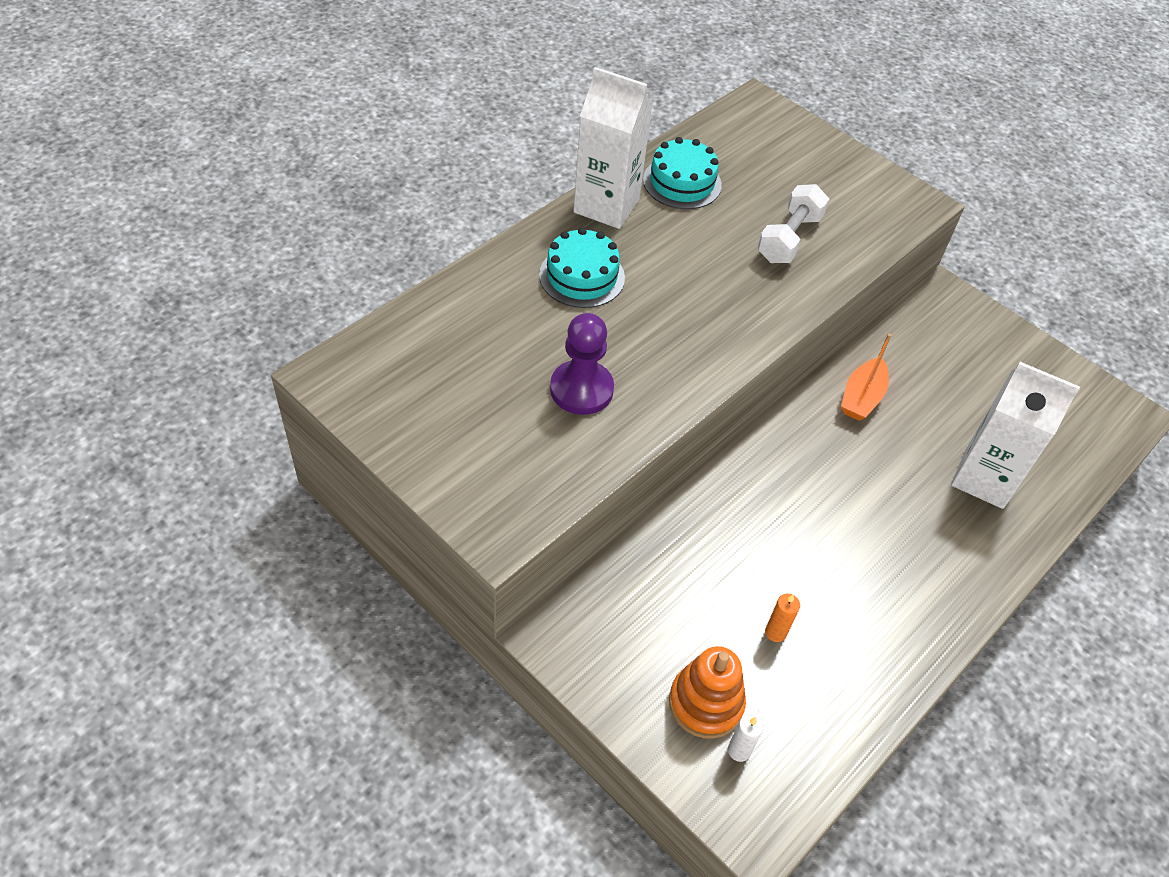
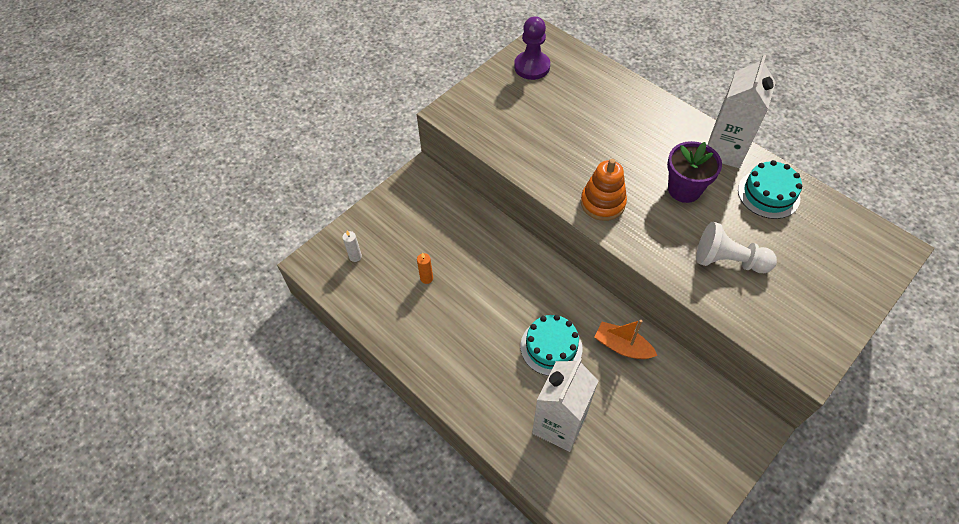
camera: 95 degrees right, 5 degrees up
(581, 389) = (553, 142): purple pawn -> purple pawn (532, 67)
(582, 276) = (650, 139): turquoise cake -> turquoise cake (551, 347)
(675, 257) = (684, 189): none -> purple flower pot
(705, 703) = (383, 242): orange stacking toy -> orange stacking toy (602, 203)
(789, 238) = (728, 260): white dumbbell -> white pawn

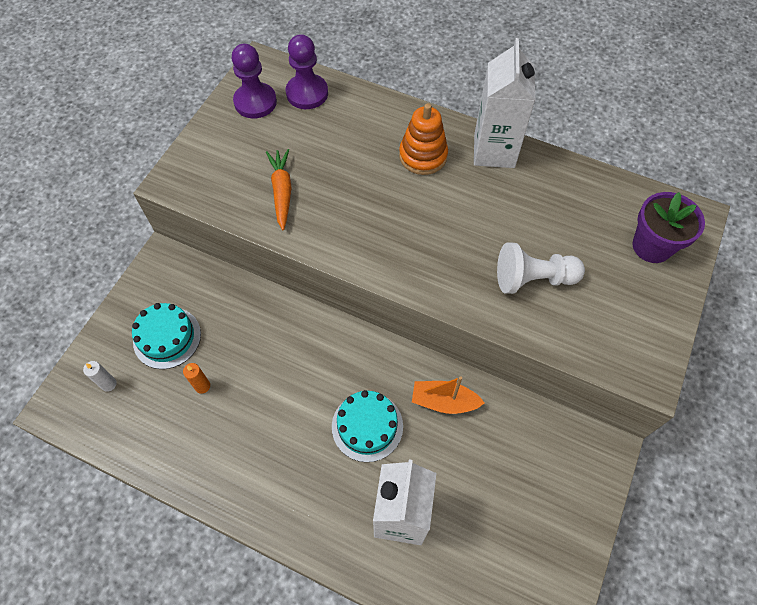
camera: 20 degrees left, 5 degrees up
(534, 140) = (282, 191): none -> orange carrot
(576, 69) = (307, 93): none -> purple pawn
(602, 203) = (380, 247): orange stacking toy -> orange stacking toy (423, 156)
(684, 189) = (464, 207): purple flower pot -> purple flower pot (652, 246)
(768, 194) = (552, 190): turquoise cake -> turquoise cake (167, 337)

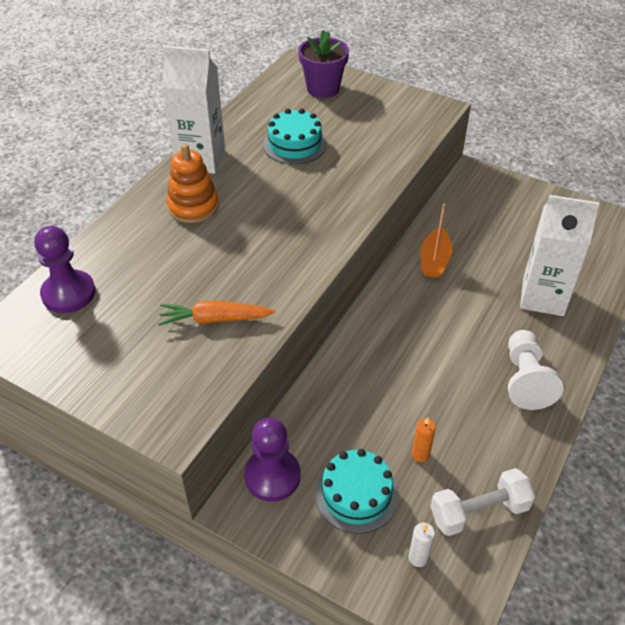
camera: 85 degrees left, 15 degrees down
(144, 432) = (479, 511): none -> white dumbbell
(255, 102) = (64, 343): purple pawn -> purple pawn (272, 476)
(367, 426) = (461, 315): turquoise cake -> turquoise cake (295, 144)
(533, 279) = (348, 153): white pawn -> white pawn (525, 379)

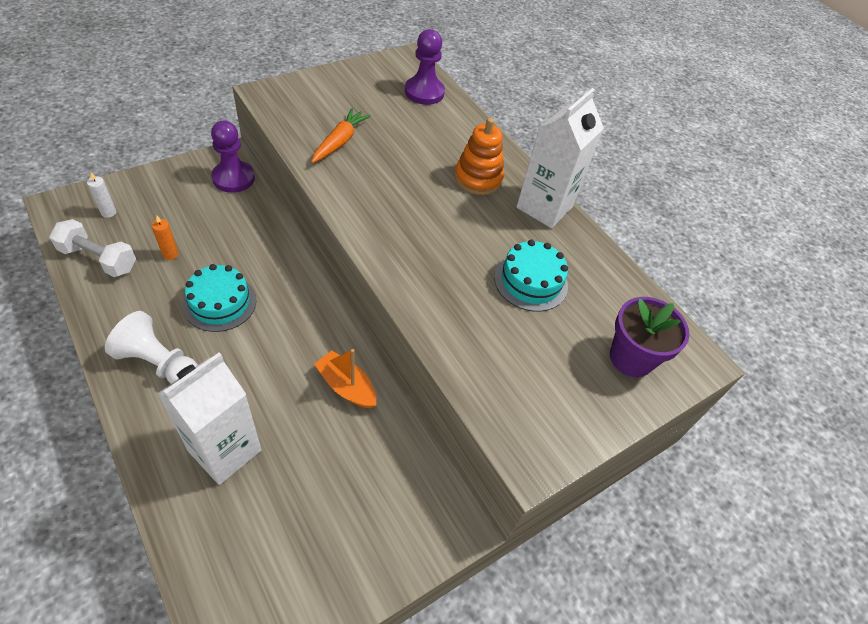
camera: 110 degrees right, 5 degrees up
(356, 494) = (179, 208): turquoise cake -> turquoise cake (220, 302)
(479, 511) = (98, 259): white dumbbell -> white dumbbell turned 75 degrees counterclockwise

